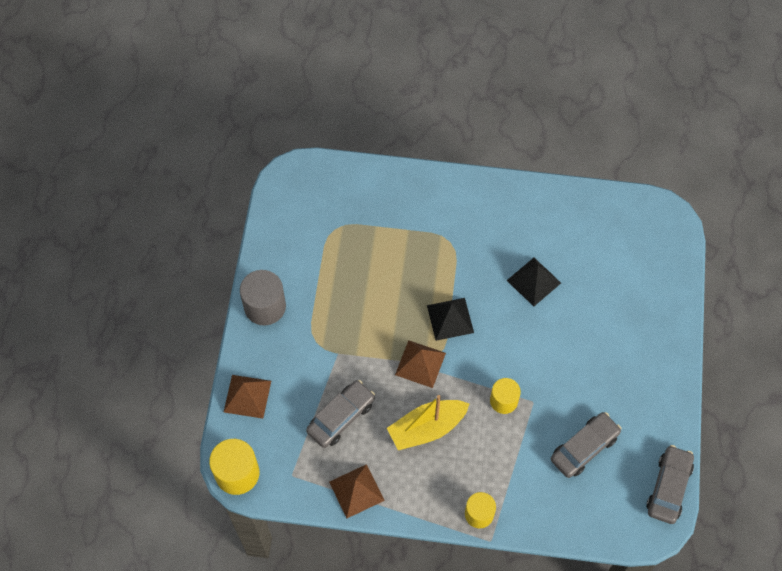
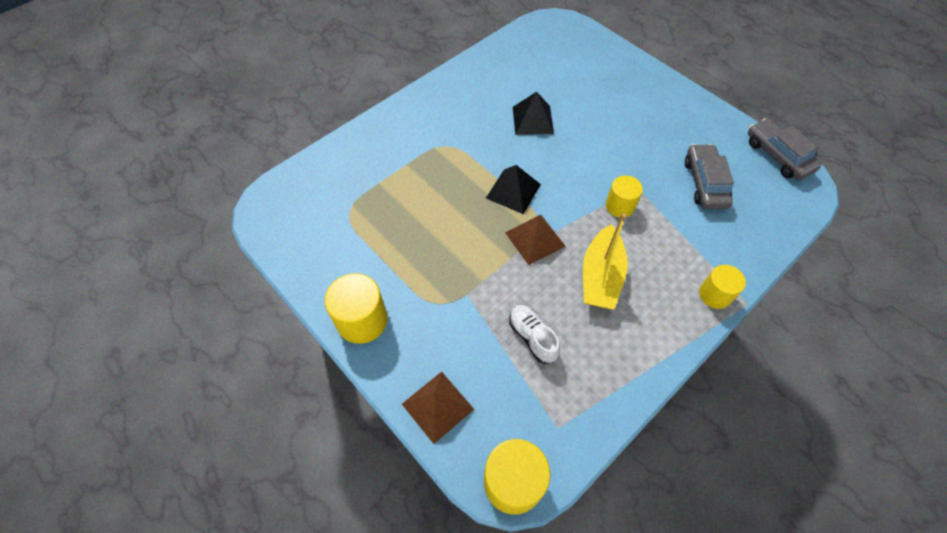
camera: 50 degrees left, 5 degrees down
(265, 306) = (362, 320): grey cylinder -> yellow cylinder
(341, 417) = (532, 337): grey car -> white shoe
(356, 491) = (619, 379): brown pyramid -> none

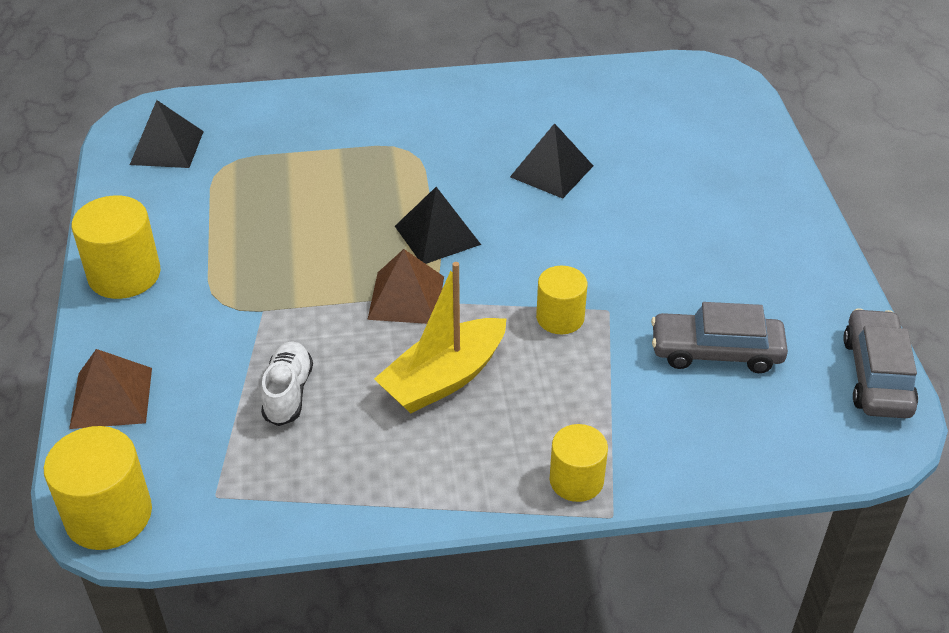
camera: 35 degrees right, 15 degrees down
(300, 219) = (166, 147): none -> black pyramid
(704, 183) = (716, 352): grey car -> grey car turned 120 degrees counterclockwise

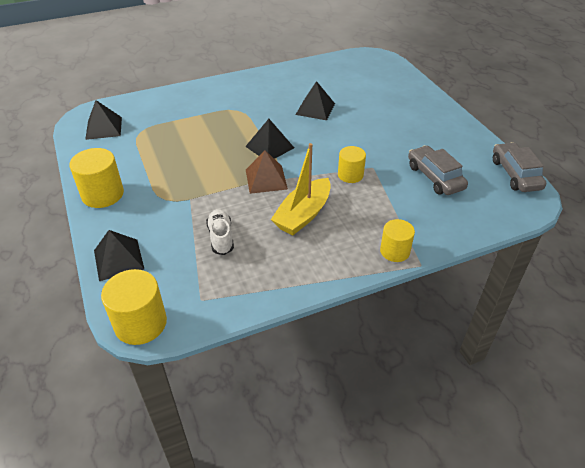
camera: 15 degrees left, 0 degrees up
(111, 398) = (118, 259): brown pyramid -> black pyramid
(716, 352) = (435, 177): grey car -> grey car turned 75 degrees clockwise

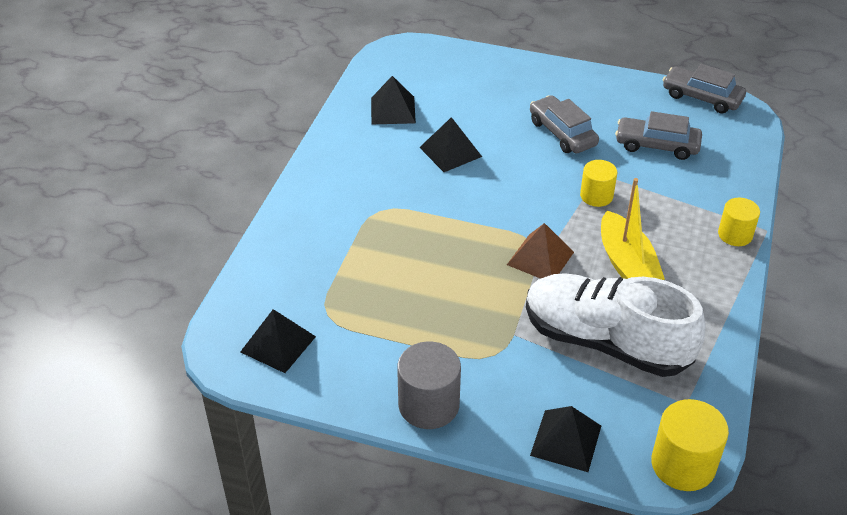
camera: 50 degrees left, 0 degrees up
(102, 194) = (428, 405): yellow cylinder -> grey cylinder
(221, 238) = (605, 342): white shoe -> white shoe, size x2.33
(269, 147) = (484, 224): black pyramid -> black pyramid (393, 110)
(389, 137) = (562, 133): none -> grey car

